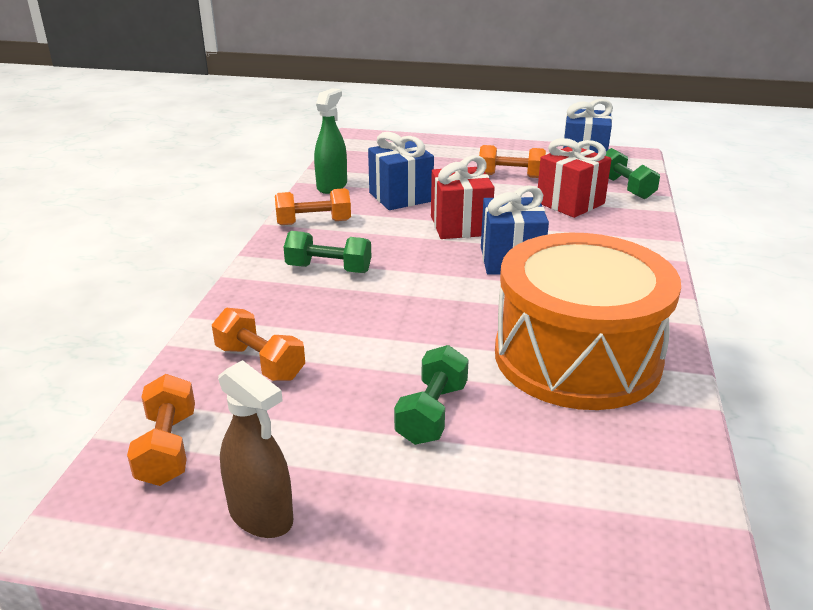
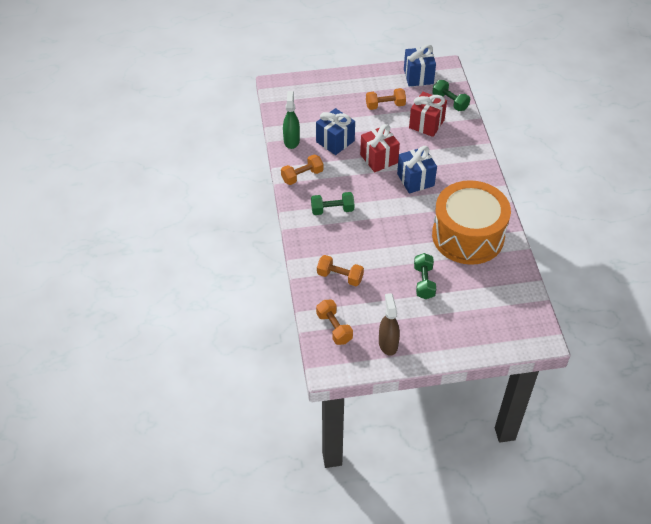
camera: 20 degrees left, 20 degrees up
(261, 515) = (388, 344): brown spray bottle -> brown spray bottle turned 120 degrees counterclockwise

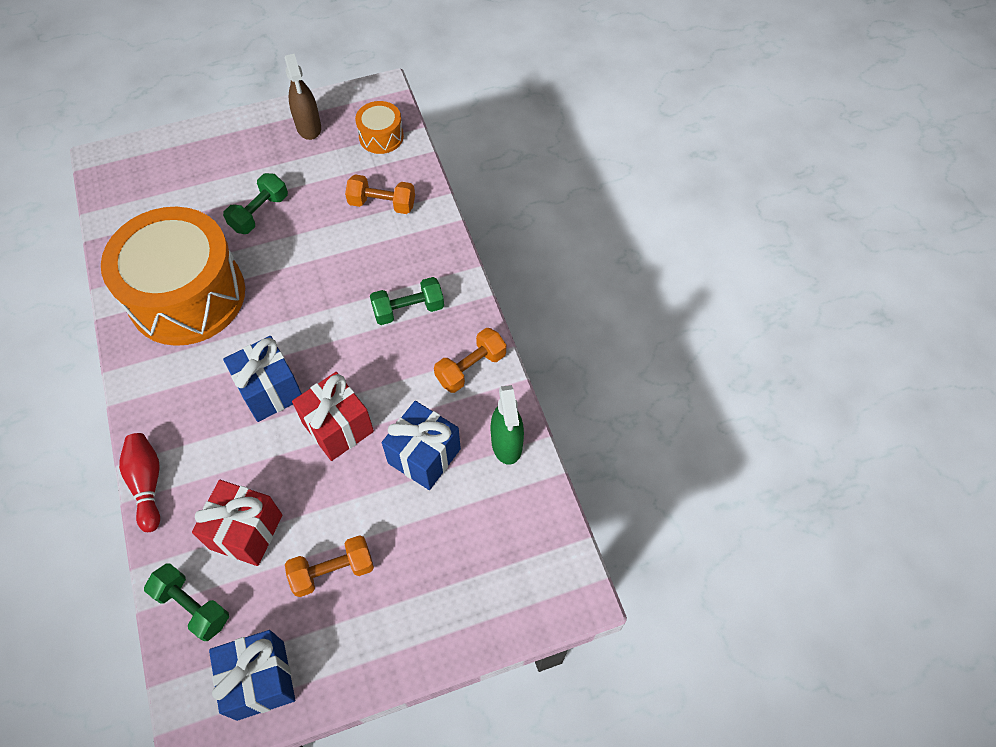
camera: 170 degrees right, 10 degrees up
(334, 328) = (381, 137): orange dumbbell -> orange drum
(424, 282) = (259, 213): green dumbbell -> green dumbbell turned 45 degrees clockwise
(478, 148) = (147, 484): none -> red bowling pin

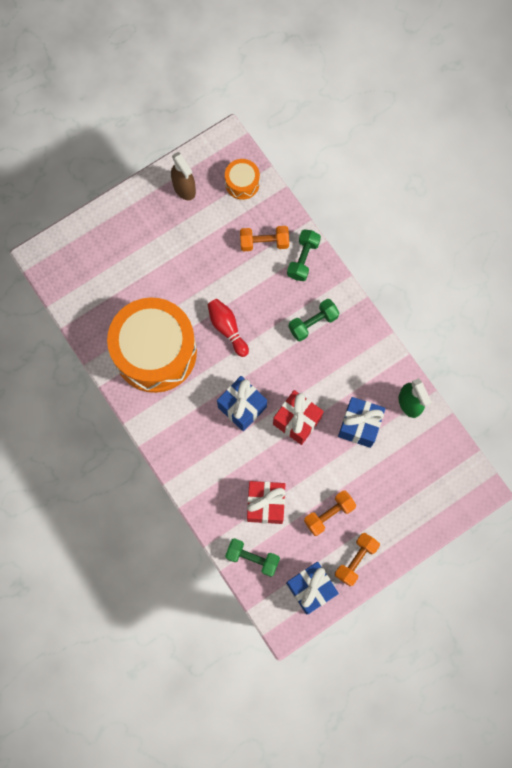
camera: 15 degrees left, 15 degrees up
(147, 484) = (189, 491): red bowling pin -> red bowling pin (227, 328)
(259, 213) = (178, 272): green dumbbell -> green dumbbell (303, 259)
(471, 368) = (369, 356): orange dumbbell -> orange dumbbell (356, 560)

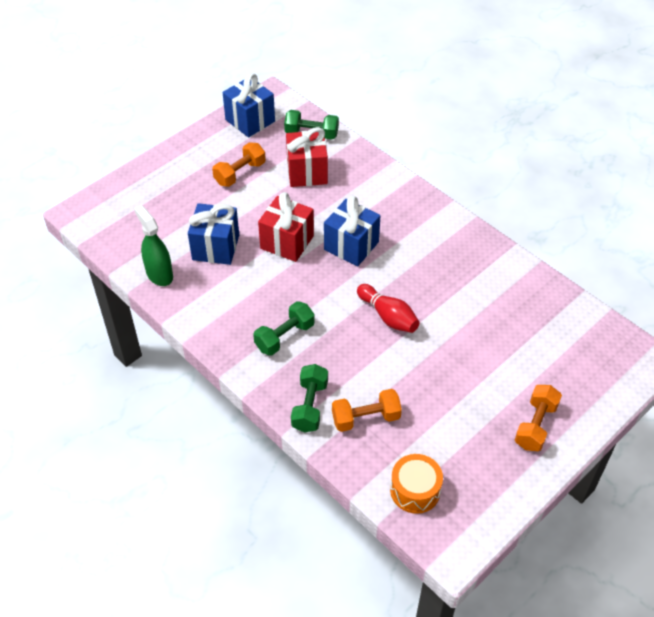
camera: 170 degrees right, 25 degrees down
(155, 352) = (466, 282): orange drum -> none
(184, 188) = (494, 470): brown spray bottle -> none
(356, 560) = (208, 145): orange dumbbell -> orange dumbbell (535, 425)

